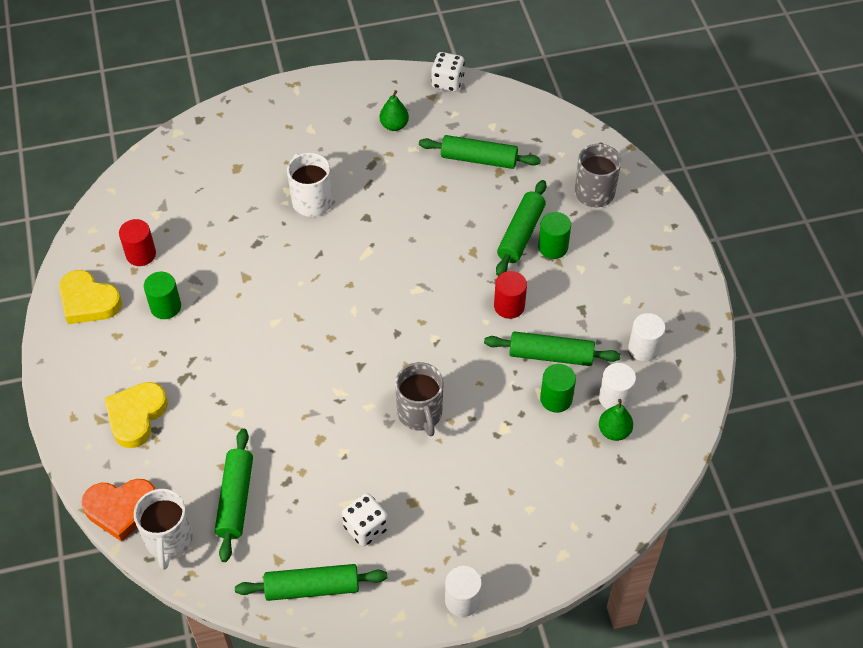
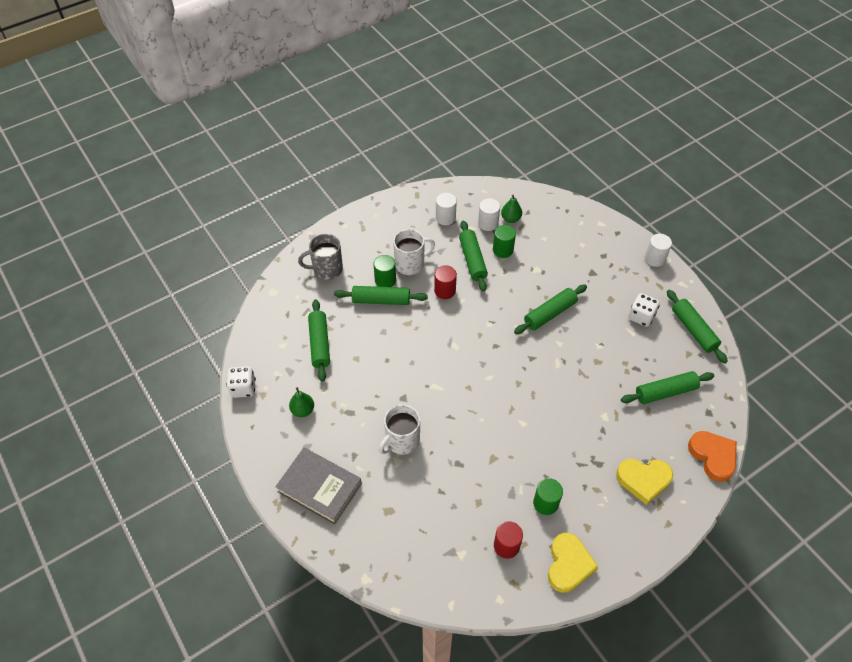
camera: 110 degrees left, 0 degrees up
(169, 540) = (715, 418): white mug -> white mug (410, 264)
(293, 119) = (319, 488): none -> grey book
(420, 414) = (550, 314): grey mug -> green rolling pin

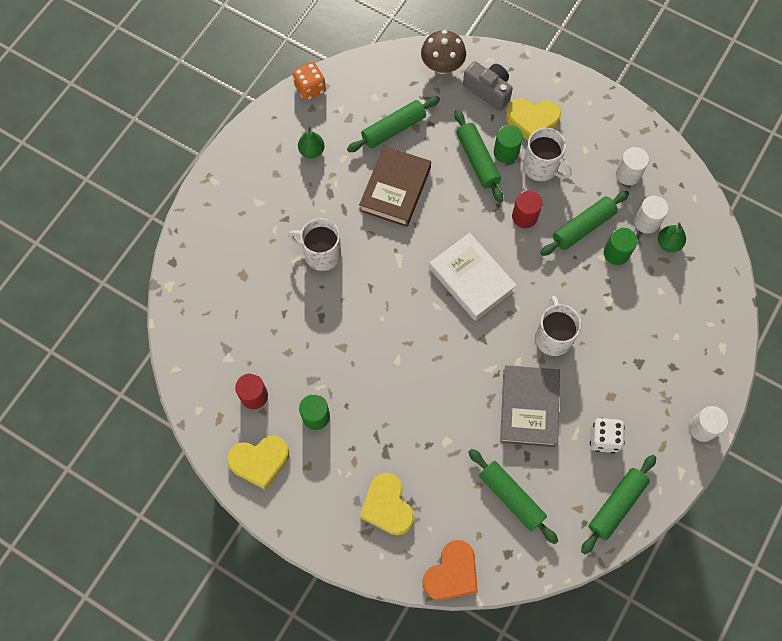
camera: 65 degrees right, 15 degrees up
(243, 388) = (310, 88): white dice -> orange dice
(286, 289) = (442, 66): none -> brown mushroom
(319, 488) = (239, 205): grey book -> grey book (529, 407)
(326, 269) = (488, 90): grey mug -> grey camera
(369, 254) = (532, 120): none -> yellow heart
(373, 364) = (395, 189): none -> brown book
(478, 345) = (471, 279): none -> white book
(550, 314) = (553, 337): green rolling pin -> white mug

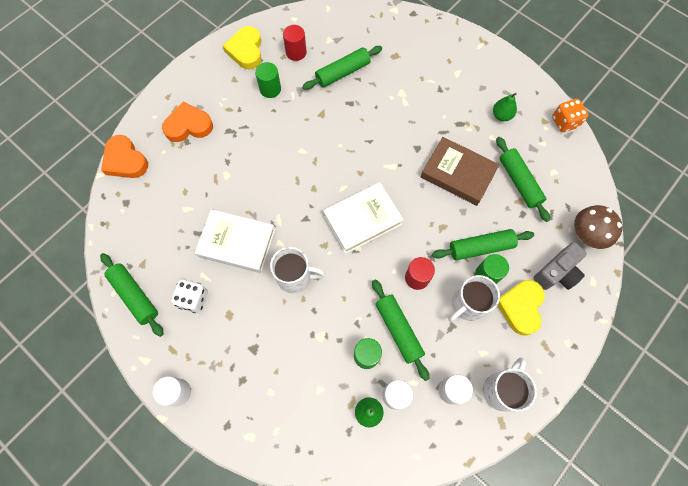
camera: 100 degrees right, 0 degrees up
(321, 254) = (404, 110): white mug -> white mug (501, 390)
(387, 506) = (188, 126): yellow heart -> orange heart
(511, 497) = (167, 214): green rolling pin -> green rolling pin (342, 73)
(529, 407) = (237, 243): grey book -> white book

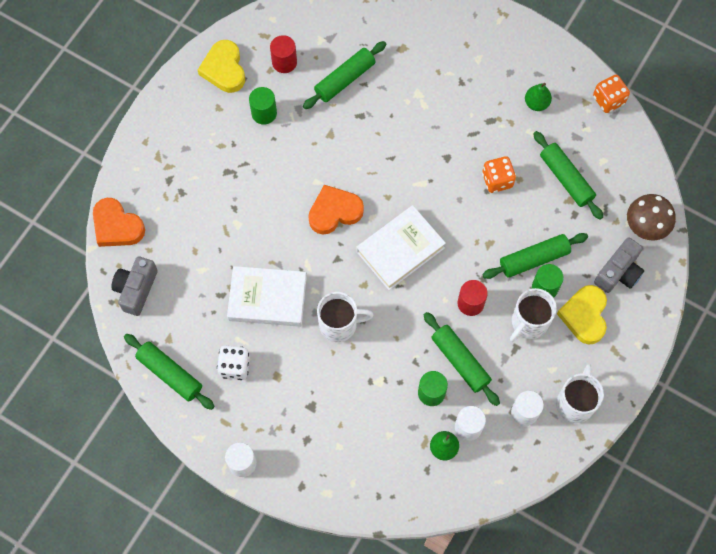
camera: 10 degrees left, 0 degrees up
(126, 216) = (136, 289): none -> grey camera
(188, 126) = (179, 173): orange heart -> orange heart (334, 212)
(458, 174) = (497, 180): brown book -> orange dice

